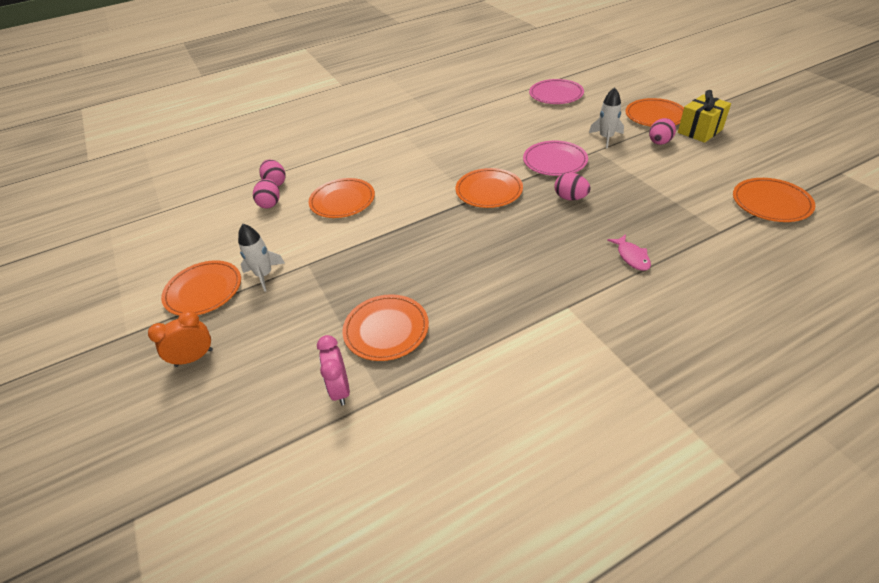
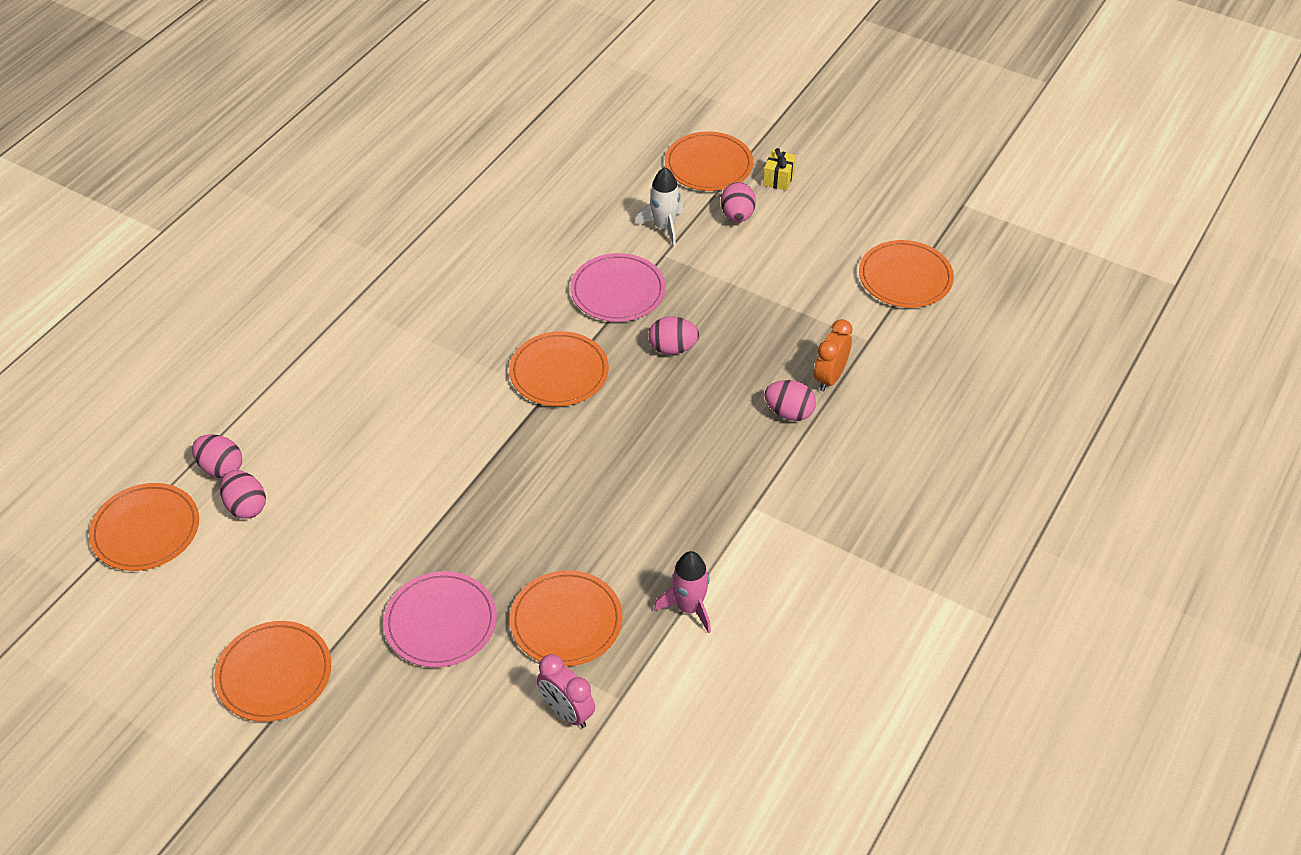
camera: 35 degrees left, 5 degrees up
(194, 358) = (351, 760): orange clock -> orange clock (830, 377)
(264, 275) = (343, 617): white rocket -> none
(342, 201) = (358, 462): orange plate -> orange plate (146, 530)
(475, 355) = (689, 607): none -> pink rocket
(556, 94) = (546, 158): pink plate -> pink plate (440, 622)
(631, 257) = (789, 412): pink fish -> pink egg
(699, 131) = (778, 179): yellow gift -> yellow gift, size x0.58

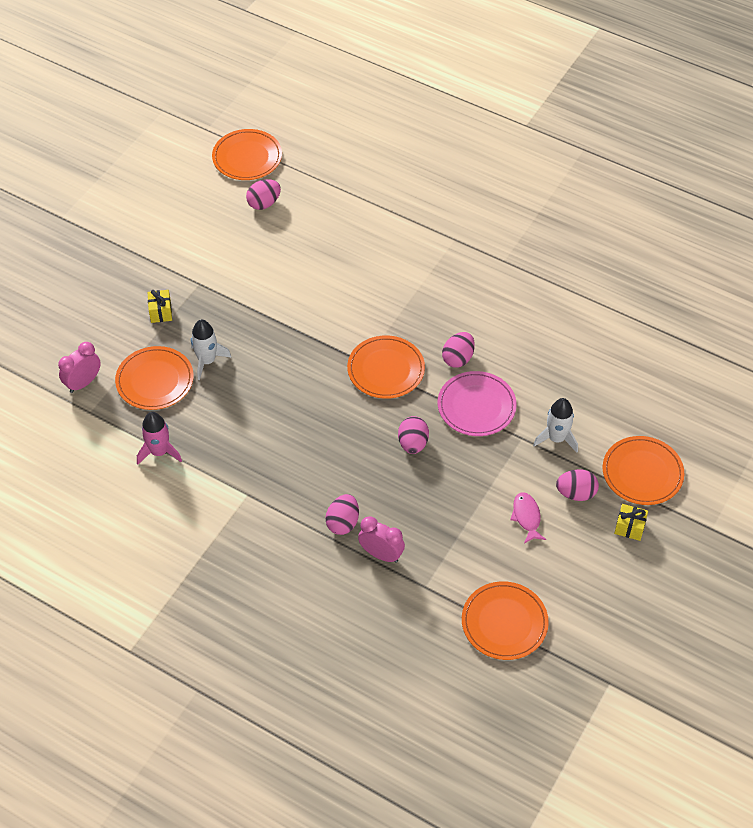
camera: 90 degrees right, 5 degrees up
(221, 468) = (297, 187): pink egg -> pink egg (458, 358)
(274, 674) = (130, 232): orange plate -> none
(440, 622) = (161, 312): pink plate -> yellow gift
(534, 561) = (207, 361): none -> white rocket
(770, 255) = (526, 517): none -> pink fish
(830, 377) = (381, 554): orange clock -> pink clock

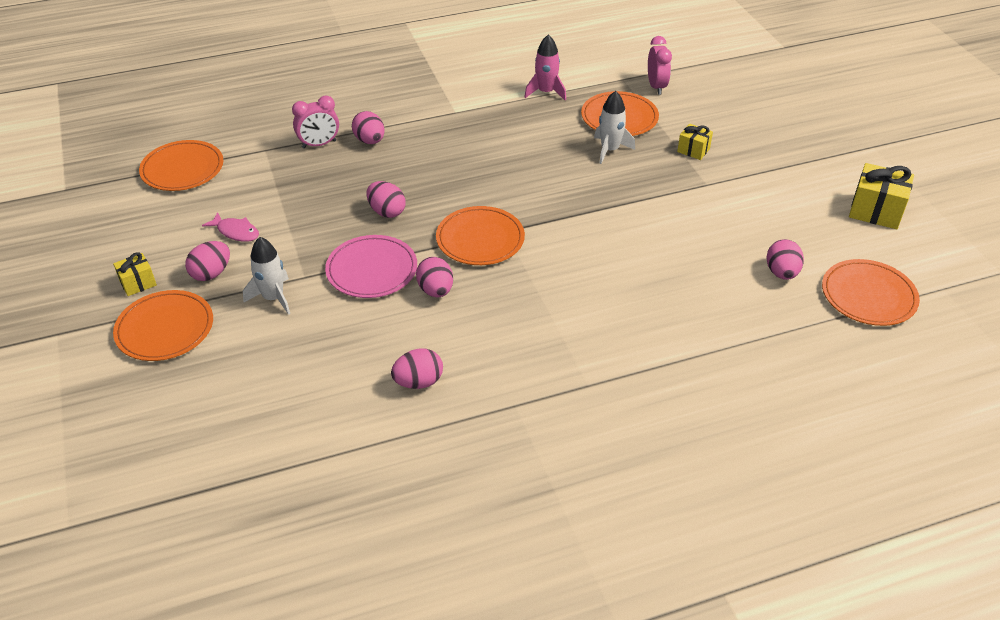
camera: 130 degrees right, 10 degrees down
(148, 186) = (875, 211): none -> yellow gift
(536, 313) = (418, 382): none -> pink egg

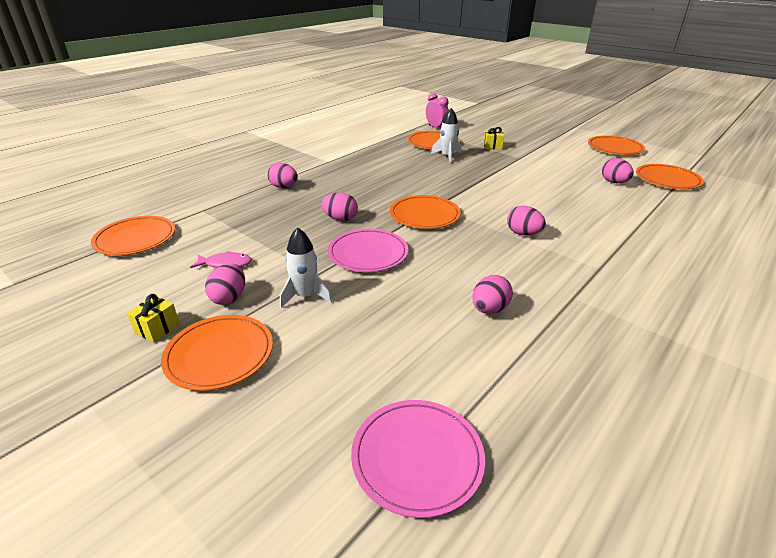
camera: 30 degrees left, 10 degrees down
(230, 477) = (417, 458): none -> pink plate
(319, 144) = (245, 197): pink clock -> none
(435, 290) = (430, 250): pink egg -> pink egg (523, 233)
(546, 92) = (376, 142): pink rocket -> none
(875, 211) = (615, 148): yellow gift -> orange plate

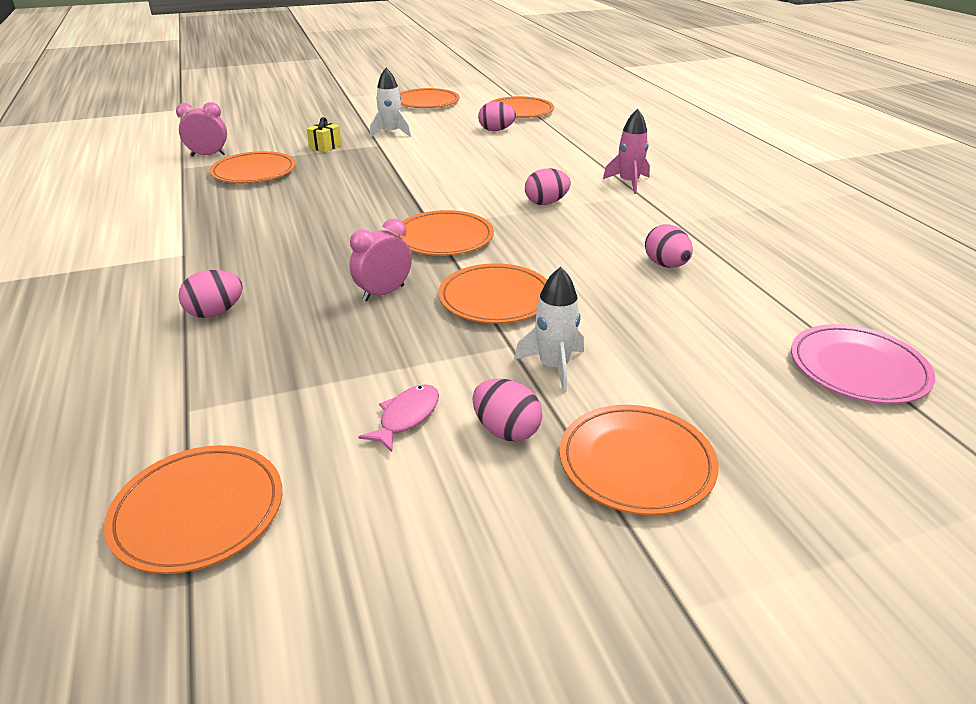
camera: 60 degrees left, 0 degrees up
(157, 328) = (535, 516): yellow gift -> none
(340, 219) = (383, 293): pink egg -> pink clock
(368, 253) = (495, 298): pink plate -> orange plate
(447, 156) = (309, 177): white rocket -> white rocket (391, 133)
(614, 258) = (628, 183): none -> pink rocket

